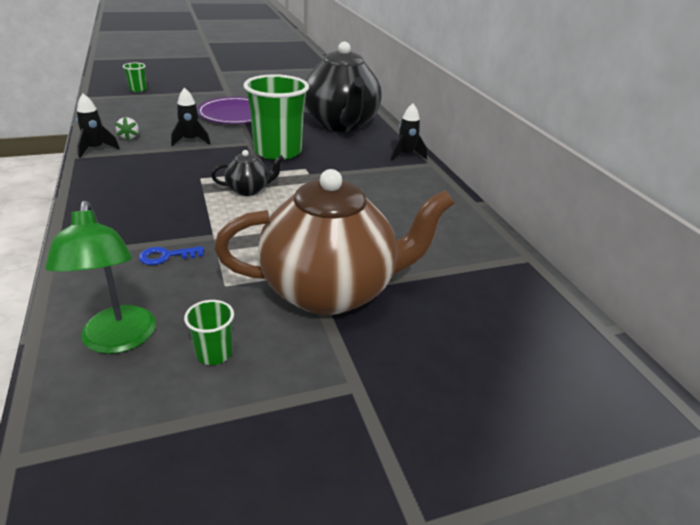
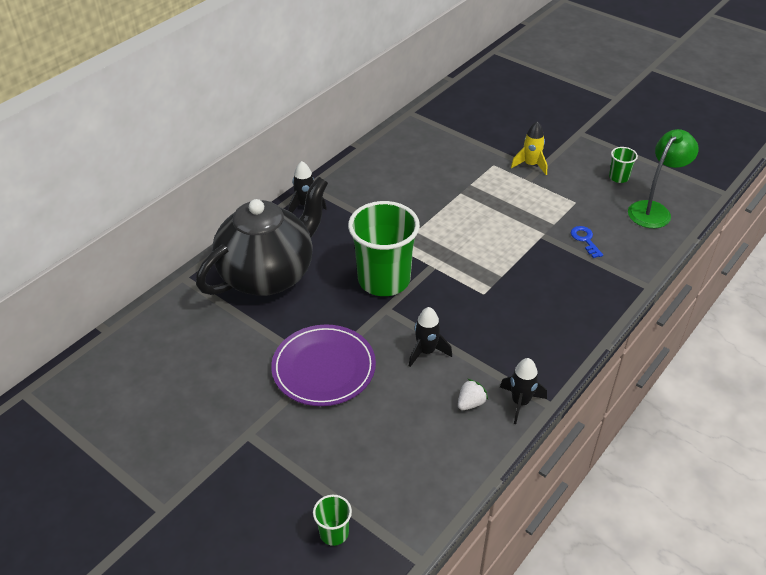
camera: 120 degrees left, 10 degrees up
(166, 256) = (585, 240): blue key -> blue key turned 150 degrees counterclockwise
(249, 190) = (469, 256): black teapot -> none
(331, 290) = (530, 165): brown teapot -> yellow rocket

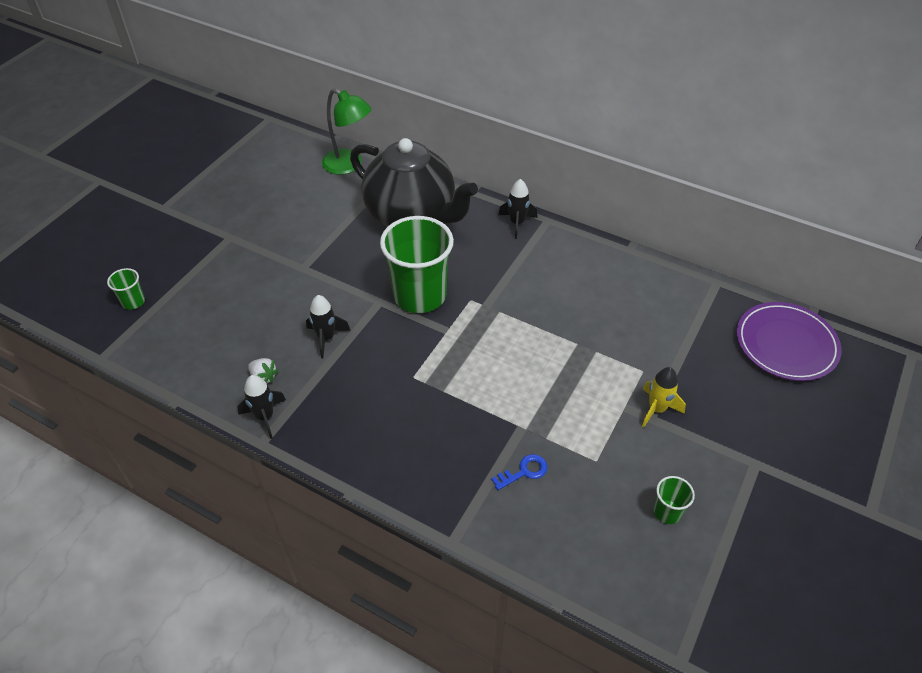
camera: 80 degrees right, 5 degrees up
(324, 368) = (301, 270): purple plate -> purple plate (786, 344)
(654, 210) = (608, 555): green lamp -> green lamp (349, 165)

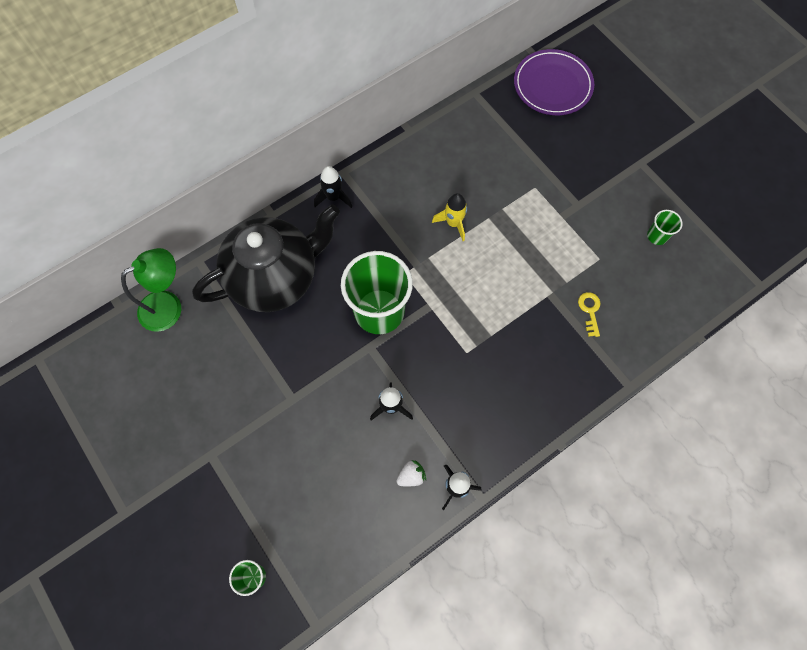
camera: 65 degrees left, 20 degrees up
(524, 471) = (590, 311): blue key -> yellow key
(657, 409) = (572, 197): yellow rocket -> yellow rocket (453, 223)

